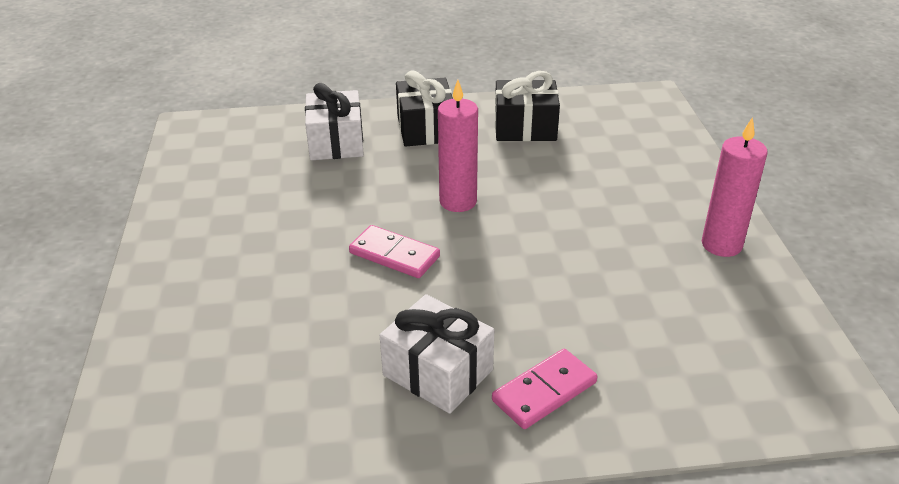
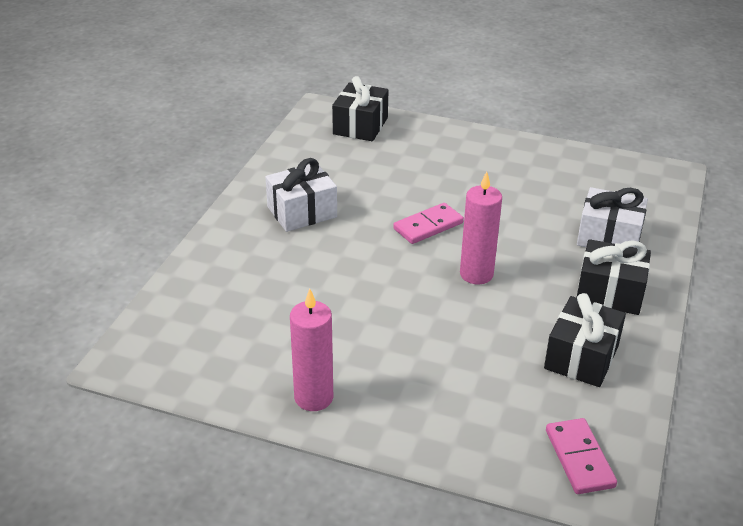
camera: 115 degrees right, 0 degrees up
(159, 400) = (360, 126): none -> black gift
(544, 392) = (251, 244): pink domino -> pink domino (579, 458)

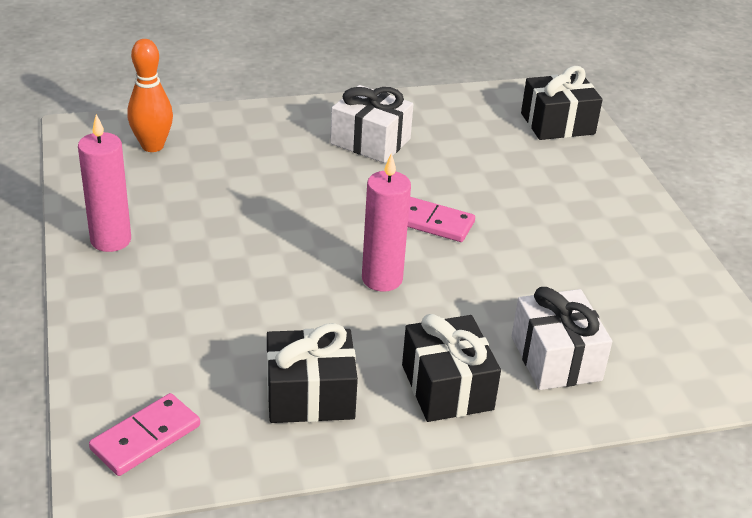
camera: 55 degrees right, 0 degrees up
(194, 326) = (152, 146): none -> orange bowling pin

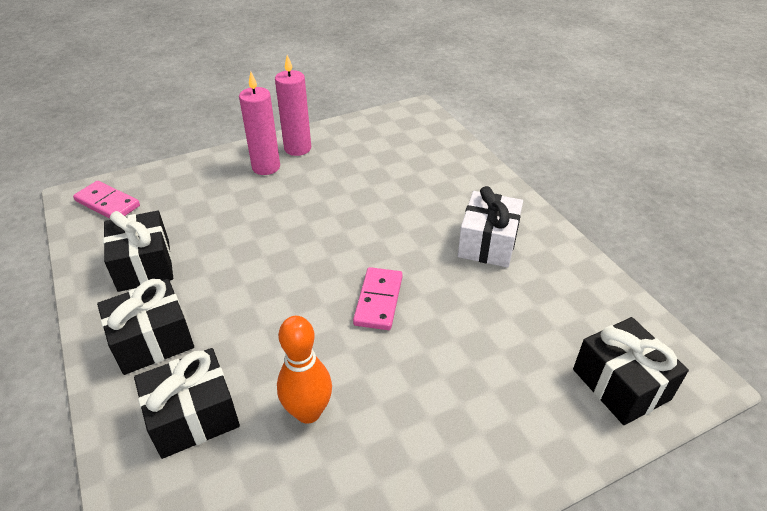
camera: 80 degrees right, 5 degrees up
(152, 146) = (414, 140): orange bowling pin -> orange bowling pin (308, 412)
(382, 279) = (286, 281): pink candle -> pink candle (266, 167)
(556, 358) = (193, 416): white gift -> black gift

